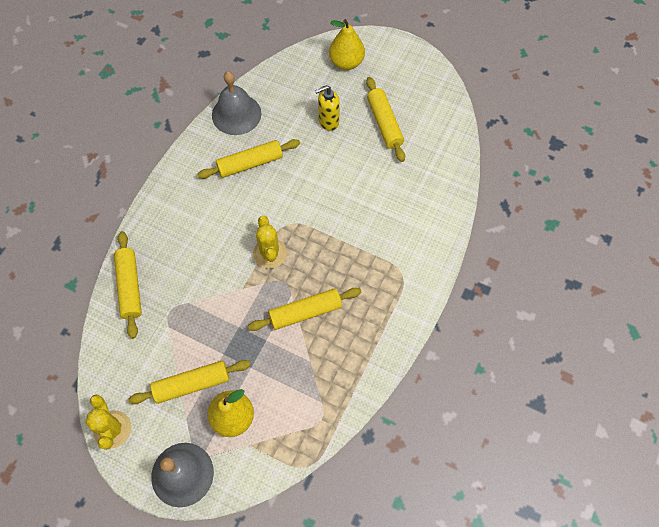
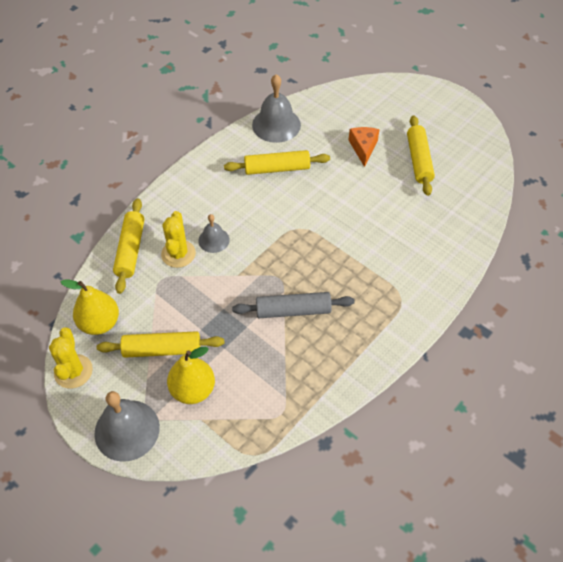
camera: 15 degrees right, 10 degrees down
(209, 256) = (213, 240): none -> grey bell
(270, 253) = (273, 250): yellow cactus -> yellow cactus (178, 254)
(305, 312) = (293, 310): yellow rolling pin -> grey rolling pin
(328, 122) = (363, 148): yellow soap dispenser -> orange cheese
(346, 62) = (395, 101): yellow pear -> yellow pear (100, 323)

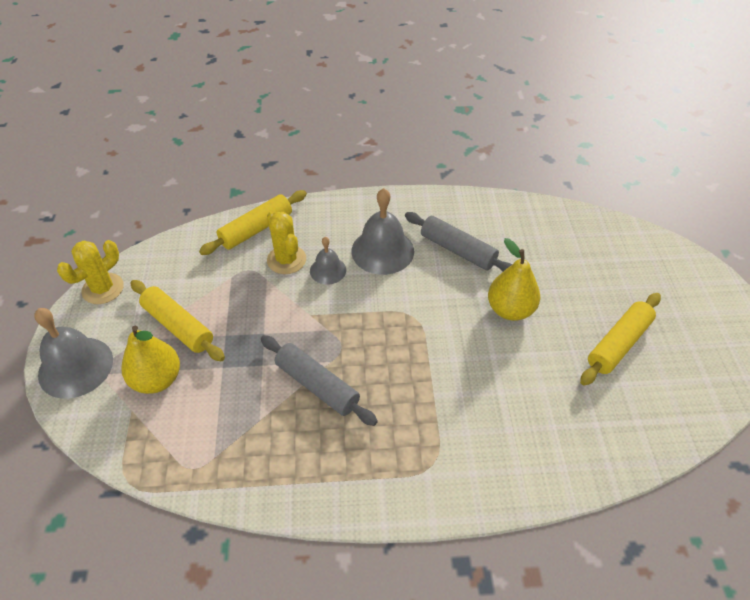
camera: 45 degrees right, 5 degrees down
(100, 323) = (165, 267): yellow pear -> yellow pear (510, 310)
(178, 254) = (286, 260): yellow cactus -> yellow cactus turned 75 degrees counterclockwise
(276, 125) = (504, 212): grey bell -> grey bell (382, 251)
(277, 168) = (458, 250): yellow rolling pin -> grey rolling pin
(363, 148) = (568, 290): orange cheese -> none

